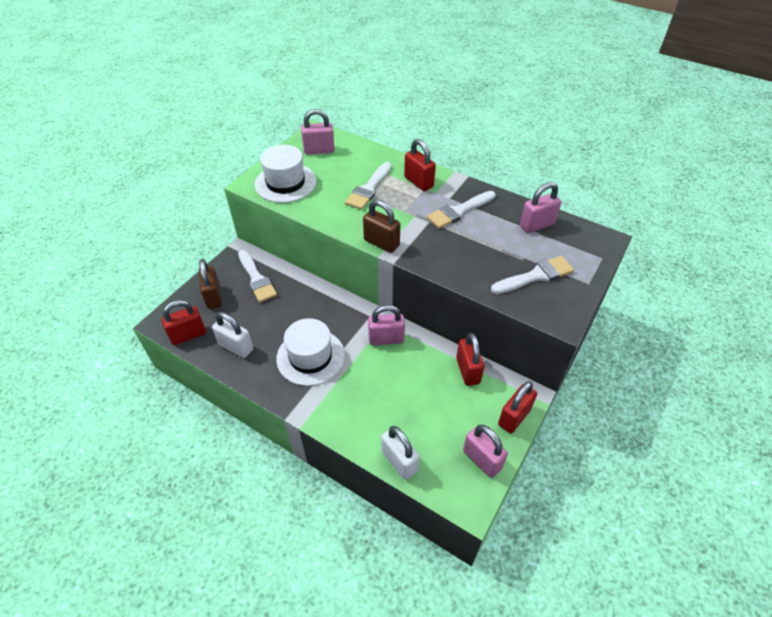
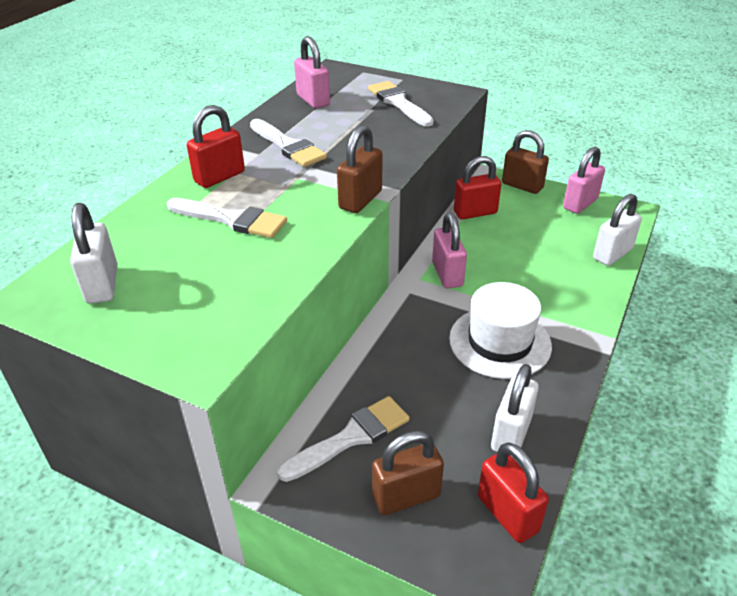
camera: 95 degrees left, 10 degrees down
(285, 183) = (203, 315): white hat -> none
(319, 150) = (102, 285): pink padlock -> white padlock
(514, 417) = (522, 186): red padlock -> brown padlock

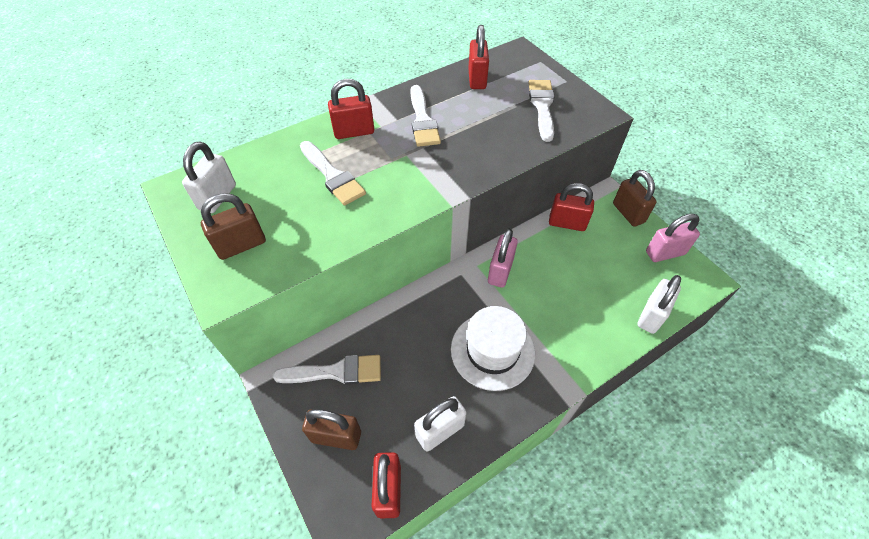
camera: 30 degrees right, 15 degrees up
(313, 100) = (477, 79): pink padlock -> red padlock
(360, 200) = (432, 196): brown padlock -> brown padlock (241, 245)
(612, 254) = (651, 316): white padlock -> white padlock turned 45 degrees counterclockwise

